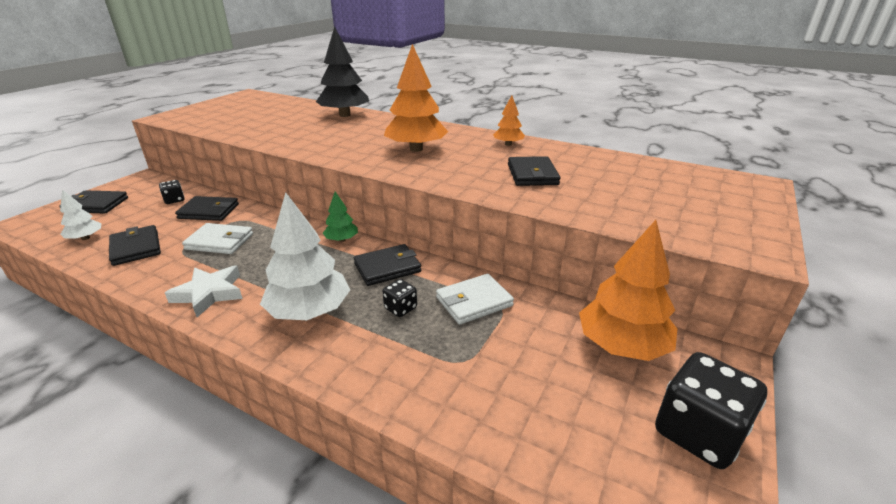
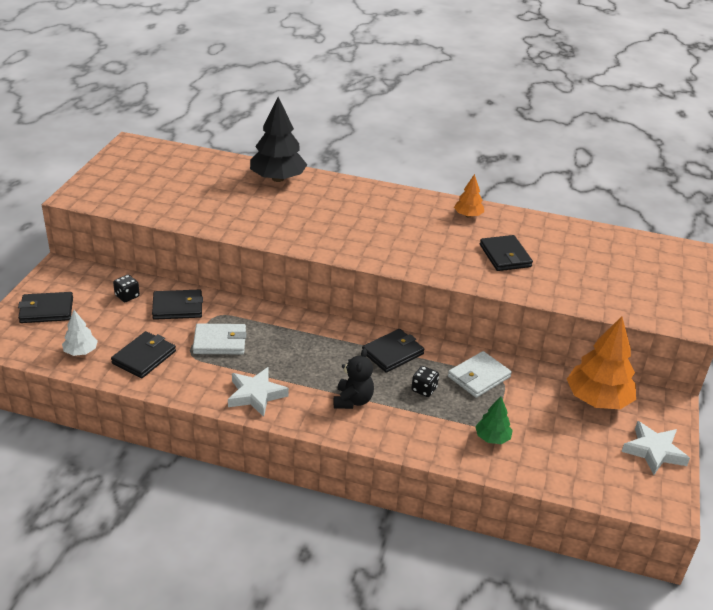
camera: 15 degrees left, 5 degrees up
(136, 248) = (144, 357): black wallet -> black wallet turned 75 degrees clockwise
(309, 311) = (353, 400): white tree -> black teddy bear
(341, 240) = (334, 328): green tree -> green tree (492, 438)
(416, 149) = (385, 229): orange tree -> none
(698, 432) = (654, 451): black dice -> white star

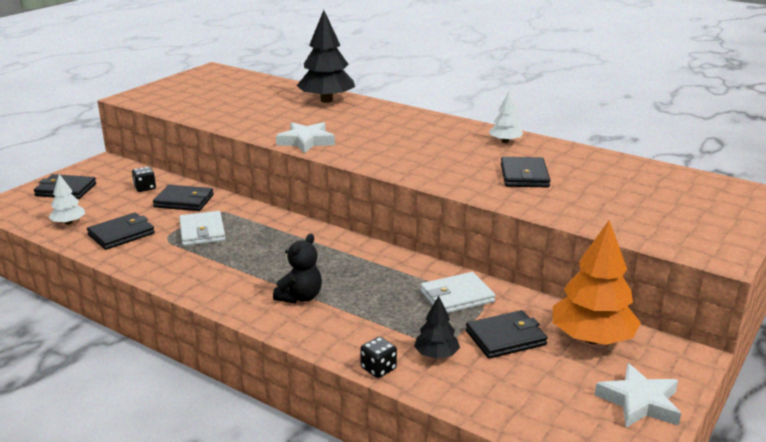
camera: 20 degrees right, 10 degrees down
(220, 342) = (202, 231): white wallet -> white wallet turned 60 degrees clockwise
(256, 395) = (204, 278): white star -> white star (306, 141)
(392, 353) = (372, 263): black wallet -> black wallet (505, 338)
(424, 389) = (386, 299): black dice -> black dice (378, 368)
(468, 215) = (505, 142): orange tree -> white tree
(492, 438) = (436, 355): green tree -> black tree

